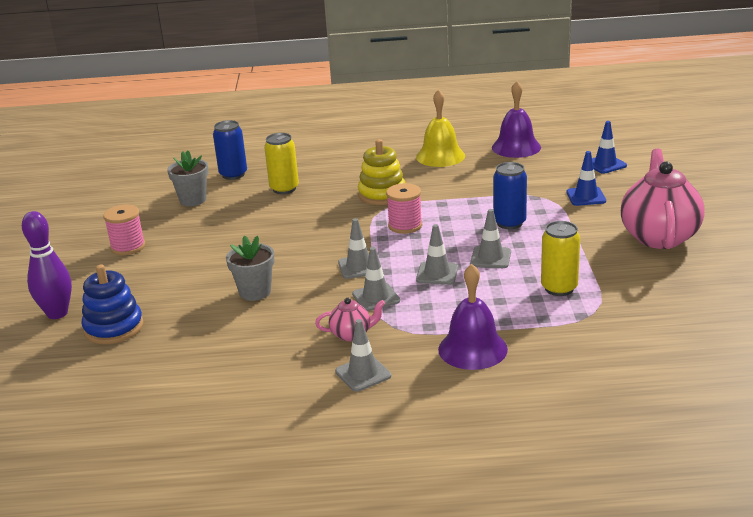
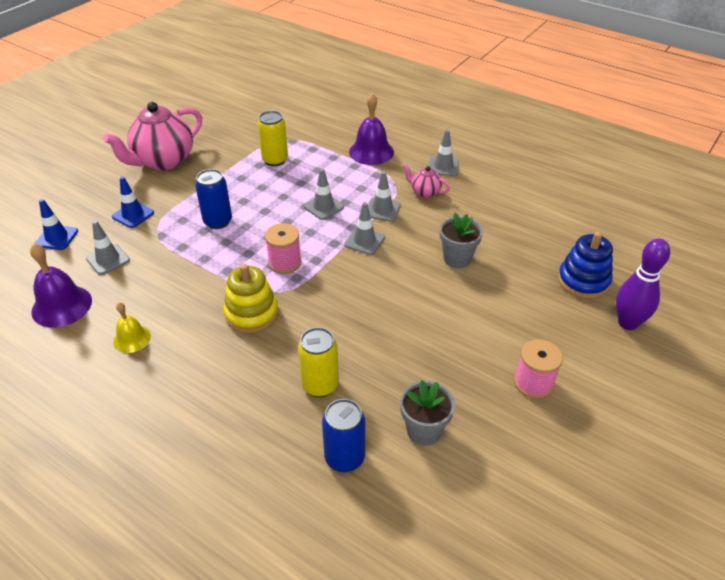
camera: 145 degrees left, 15 degrees up
(440, 156) = (132, 338): yellow bell -> yellow bell, size x0.60
(490, 258) = (275, 200): grey traffic cone -> grey traffic cone (108, 259)

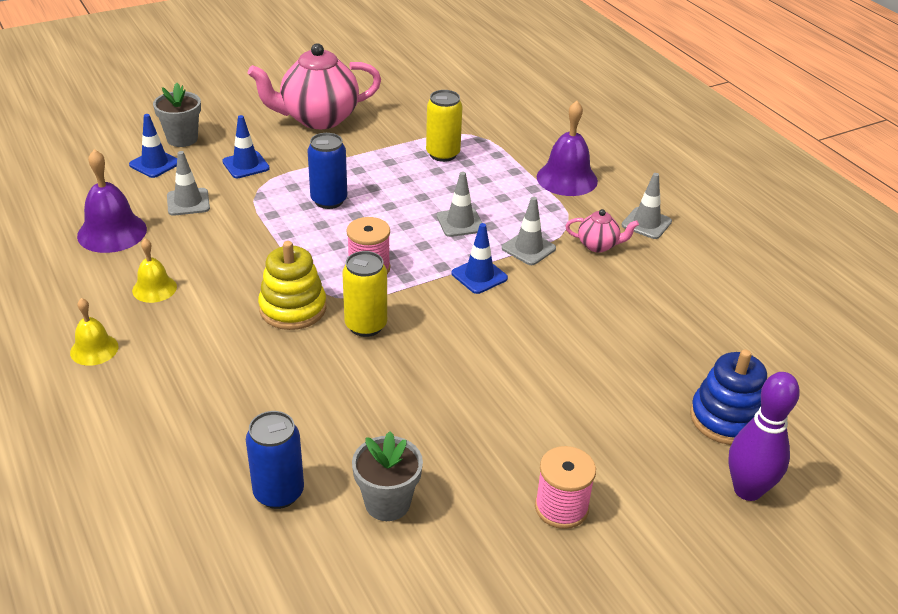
camera: 25 degrees right, 5 degrees down
(118, 407) = (94, 349): none -> yellow bell
(320, 385) = (309, 409): yellow can -> yellow can (366, 325)
(364, 241) = (479, 276): grey traffic cone -> blue traffic cone
(425, 192) = (598, 245): pink teapot -> pink teapot turned 135 degrees clockwise
(457, 259) = (578, 334): grey flower pot -> grey flower pot (182, 139)

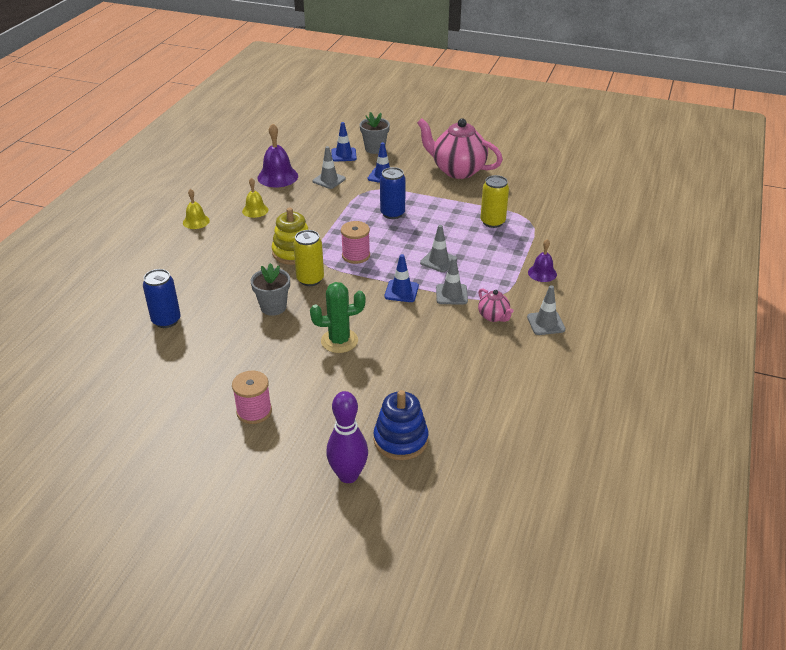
camera: 50 degrees right, 0 degrees up
(387, 503) = (195, 354): grey flower pot -> grey flower pot (273, 307)
(510, 368) = (339, 341): none -> green cactus
(567, 179) = (542, 273): purple bell -> purple bell, size x0.60

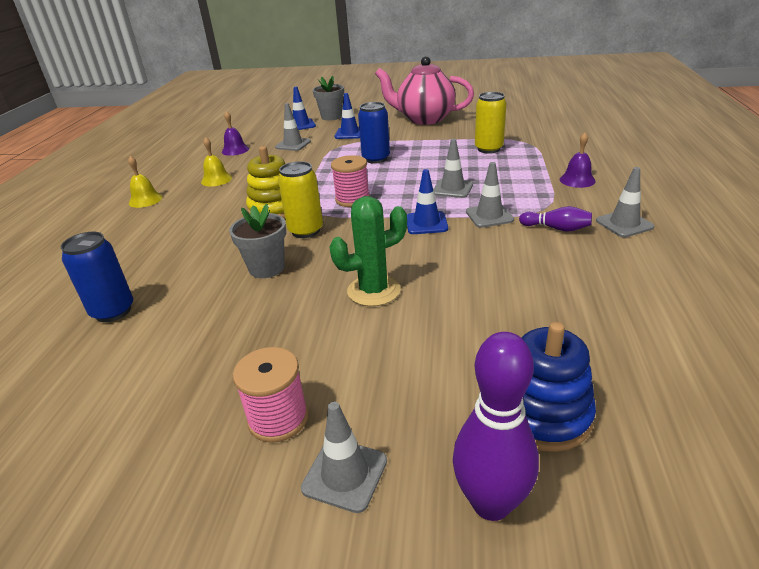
camera: 10 degrees left, 5 degrees down
(277, 177) = (235, 150): purple bell -> purple bell, size x0.60
(280, 447) = (345, 474): none -> grey traffic cone
(493, 316) = (556, 228): pink teapot -> purple bowling pin

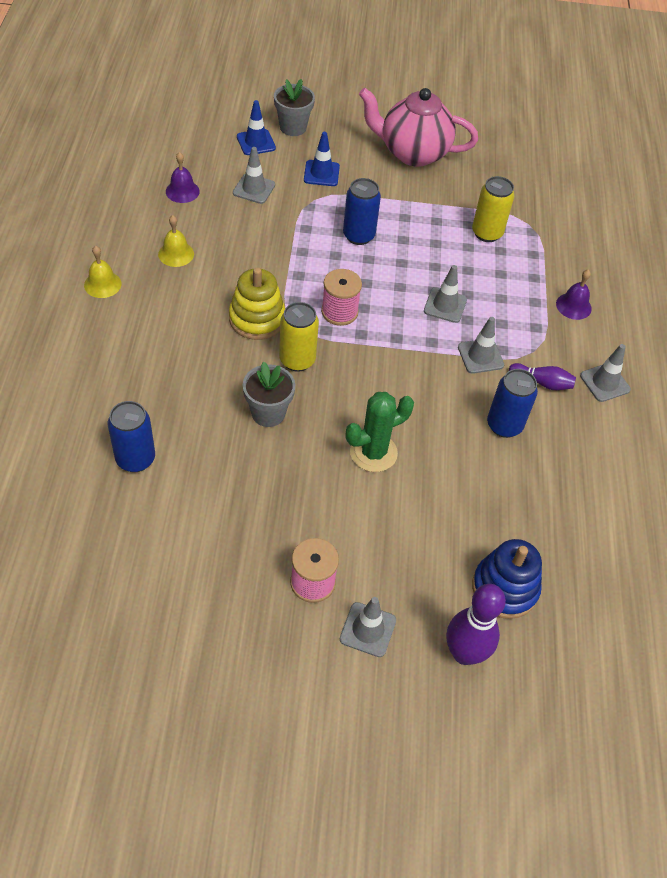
camera: 10 degrees left, 20 degrees up
(426, 223) = (418, 361): blue traffic cone -> none
(520, 261) = (504, 425): none -> blue can

